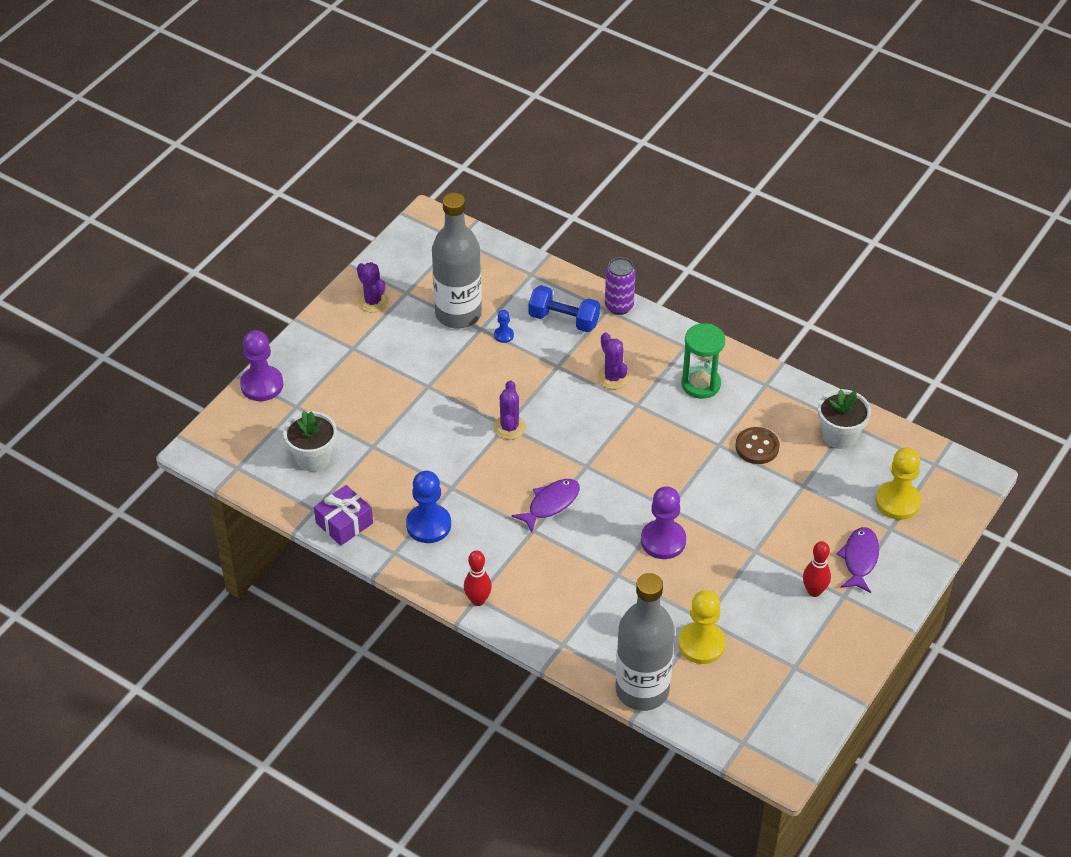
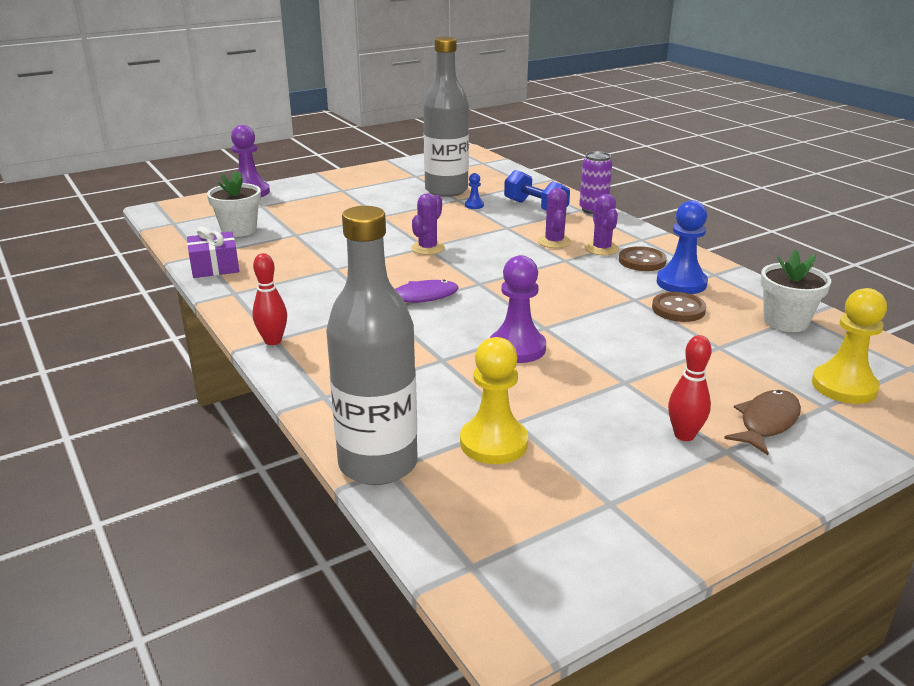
camera: 25 degrees right, 20 degrees down
(373, 301) = (384, 175): purple cactus -> purple cactus (601, 249)
(428, 525) = (287, 284): blue pawn -> blue pawn (681, 283)
(700, 384) = (642, 261): green hourglass -> brown button
(859, 559) = (766, 422): purple fish -> brown fish

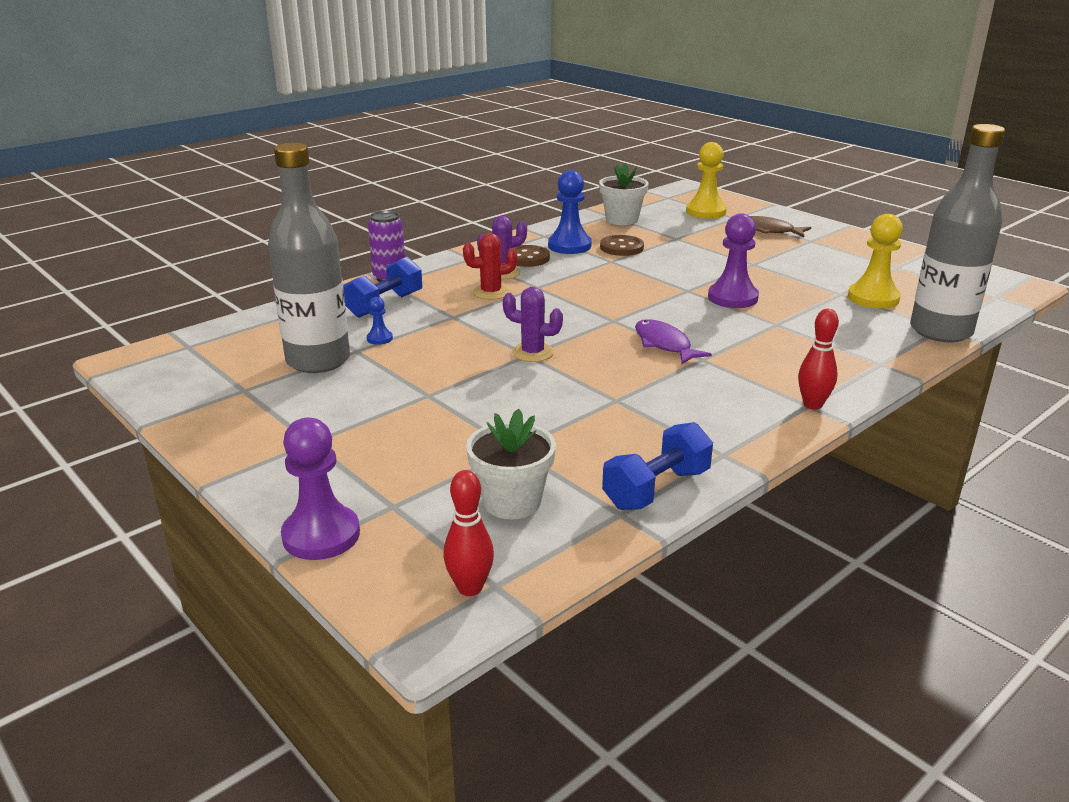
camera: 100 degrees left, 0 degrees up
(215, 267) = (656, 489): purple gift -> blue dumbbell
(554, 242) = (491, 292): purple cactus -> red cactus
(684, 435) = (805, 249): red bowling pin -> red bowling pin (470, 588)

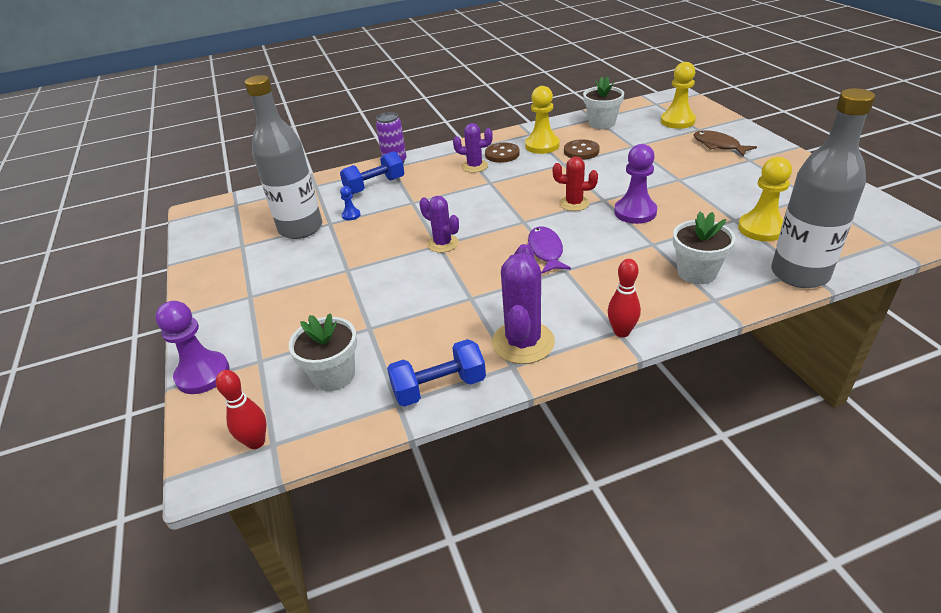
camera: 25 degrees right, 10 degrees up
(491, 292) = (453, 184): red cactus -> red cactus (574, 203)
(569, 246) = (542, 145): blue pawn -> yellow pawn
(715, 431) = (523, 342): none -> purple cactus
(843, 343) = (696, 272): none -> white flower pot

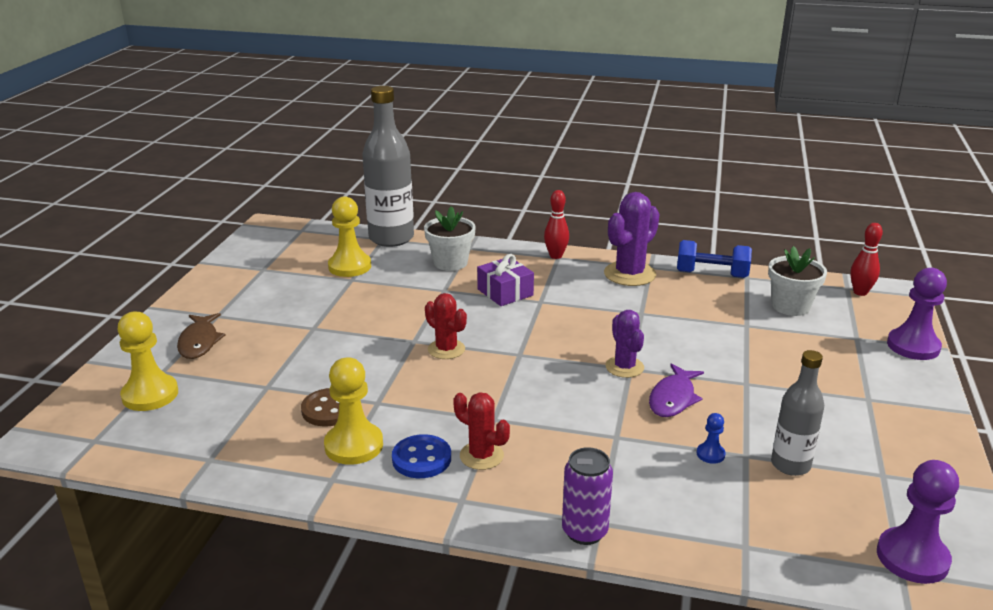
camera: 150 degrees left, 10 degrees down
(301, 228) = (790, 465): grey bottle -> grey bottle, size x0.58
(375, 186) = (649, 493): blue dumbbell -> none
(475, 166) = (481, 456): purple cactus -> red cactus
(502, 154) = (421, 459): brown button -> blue button
(545, 251) = (536, 320): purple fish -> purple fish (673, 398)
(601, 123) = (222, 443): white flower pot -> none
(604, 264) = (505, 292): none -> purple gift
(635, 212) = (410, 317): purple pawn -> purple pawn (912, 558)

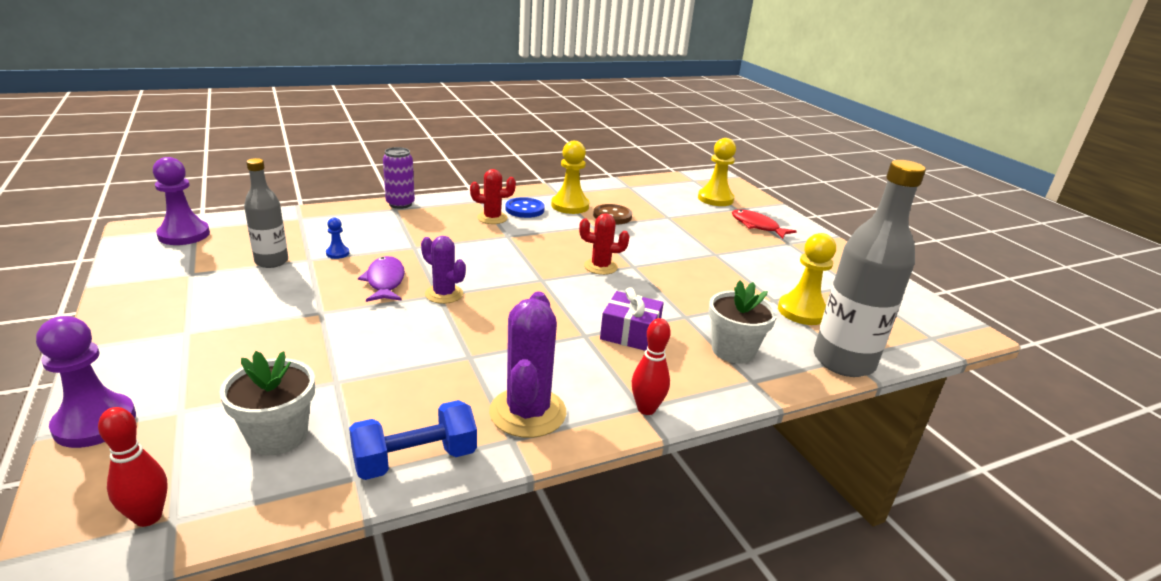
camera: 140 degrees right, 0 degrees up
(199, 342) = (757, 226): brown fish -> red fish

